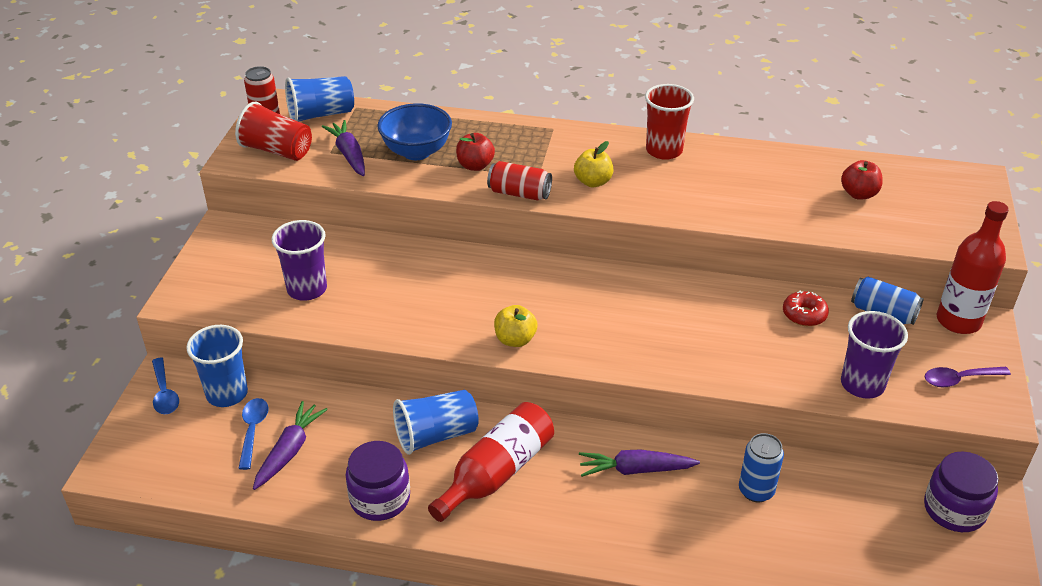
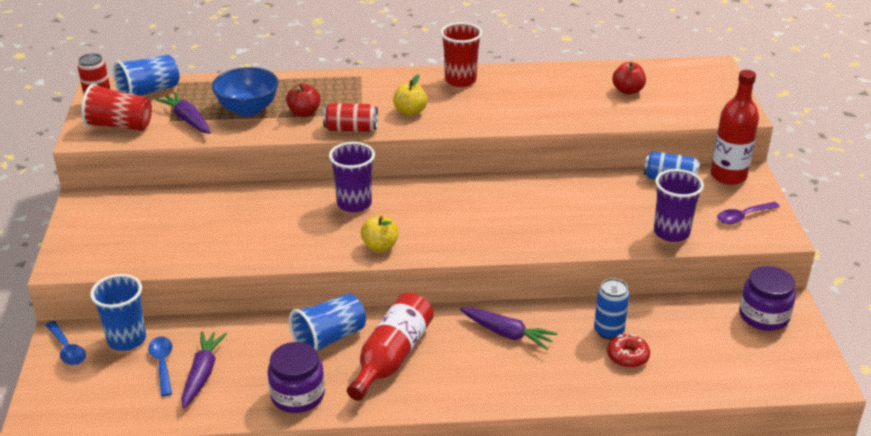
camera: 15 degrees left, 5 degrees down
(307, 289) = (180, 237): purple cup -> purple cup (354, 203)
(635, 470) = (507, 333): purple carrot -> purple carrot turned 135 degrees counterclockwise
(804, 315) = (609, 190): red donut -> red donut (627, 356)

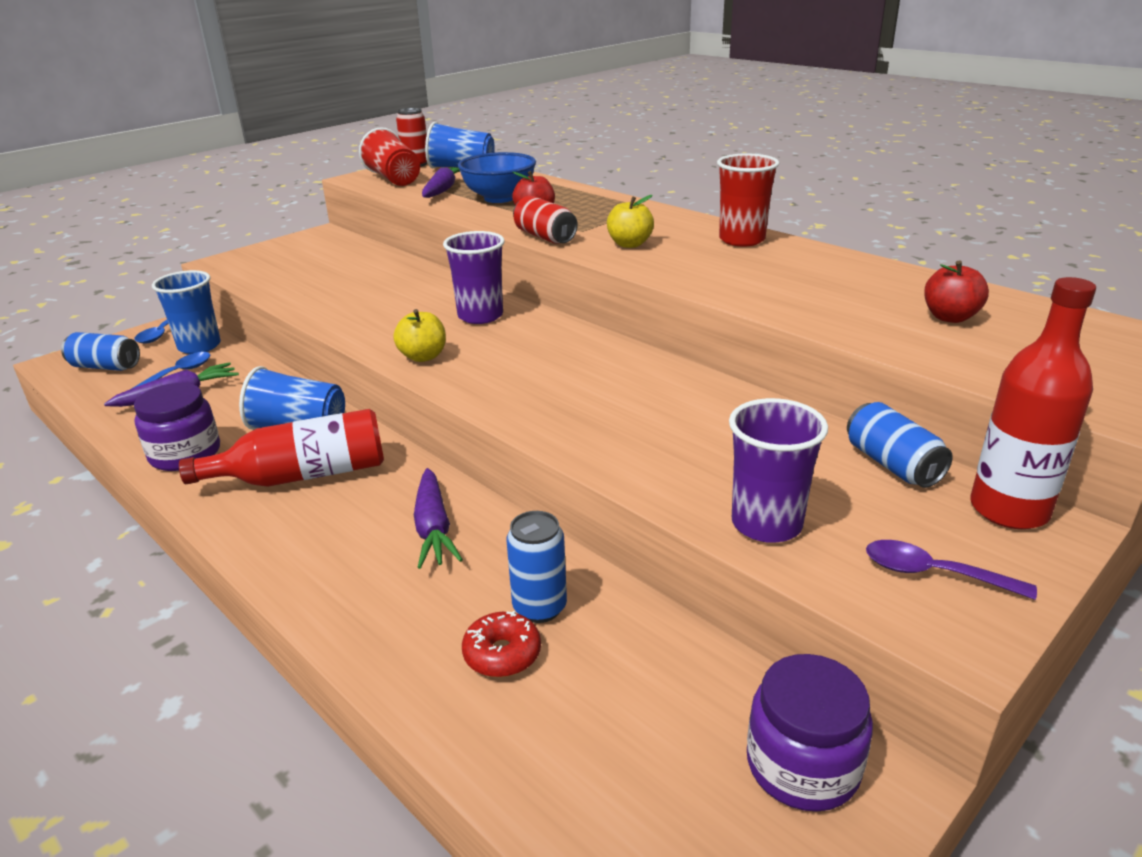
camera: 50 degrees right, 5 degrees down
(89, 395) = (105, 367): none -> blue can

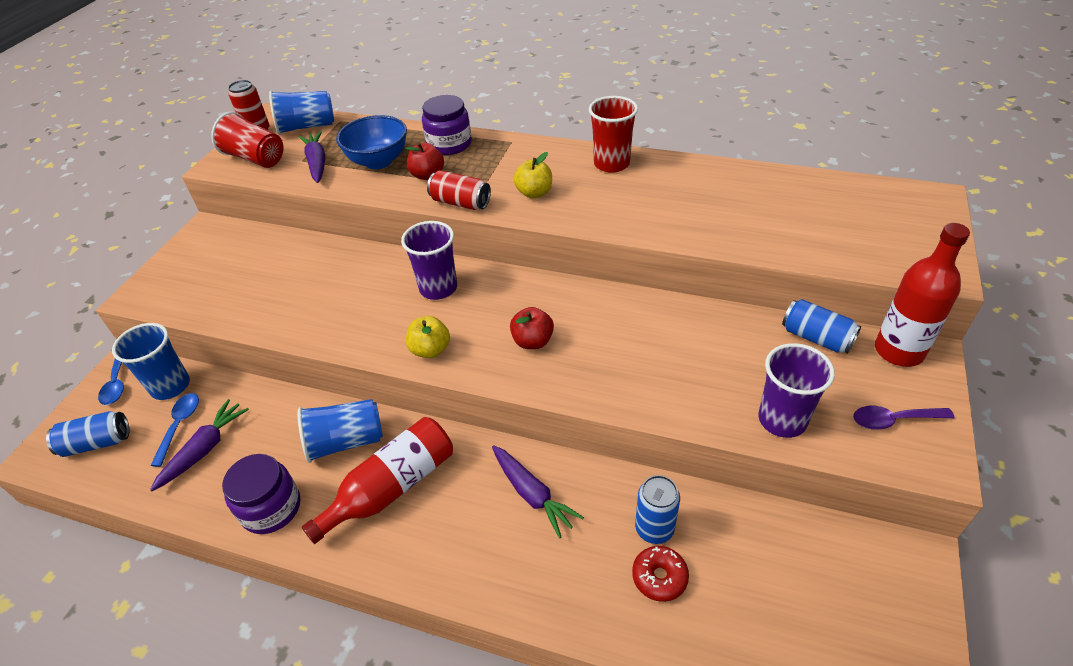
camera: 25 degrees left, 15 degrees up
(802, 765) = (874, 570): purple jar -> purple jar (449, 144)
(950, 317) = (802, 211): red apple -> red apple (532, 341)

